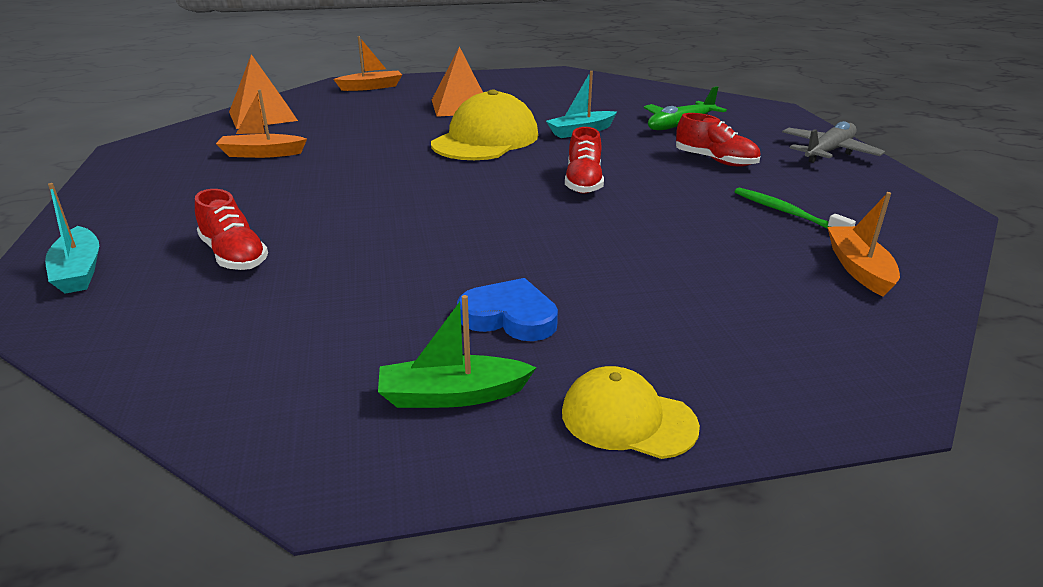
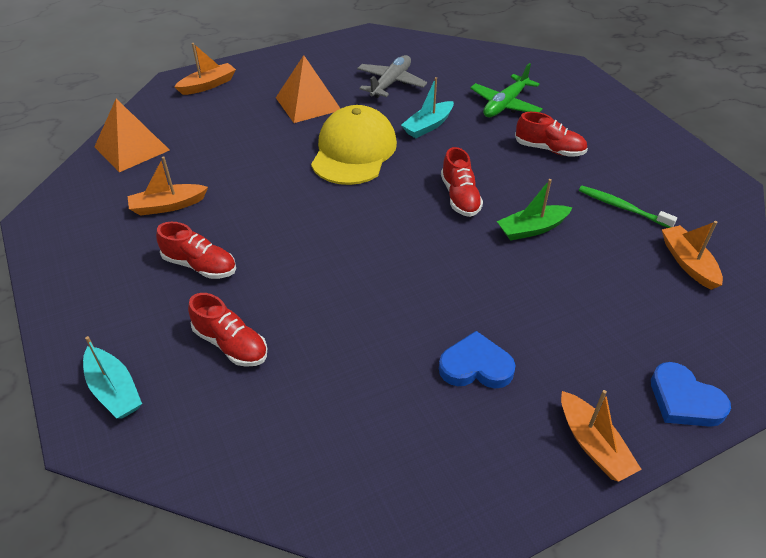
camera: 15 degrees left, 15 degrees up
(256, 196) = (200, 265): none -> red shoe
(452, 395) = (474, 452): green boat -> green boat (532, 229)
(628, 419) = (593, 444): yellow cap -> orange boat
(794, 397) = (684, 400): none -> blue heart
(828, 152) = (629, 122): grey plane -> grey plane (391, 83)

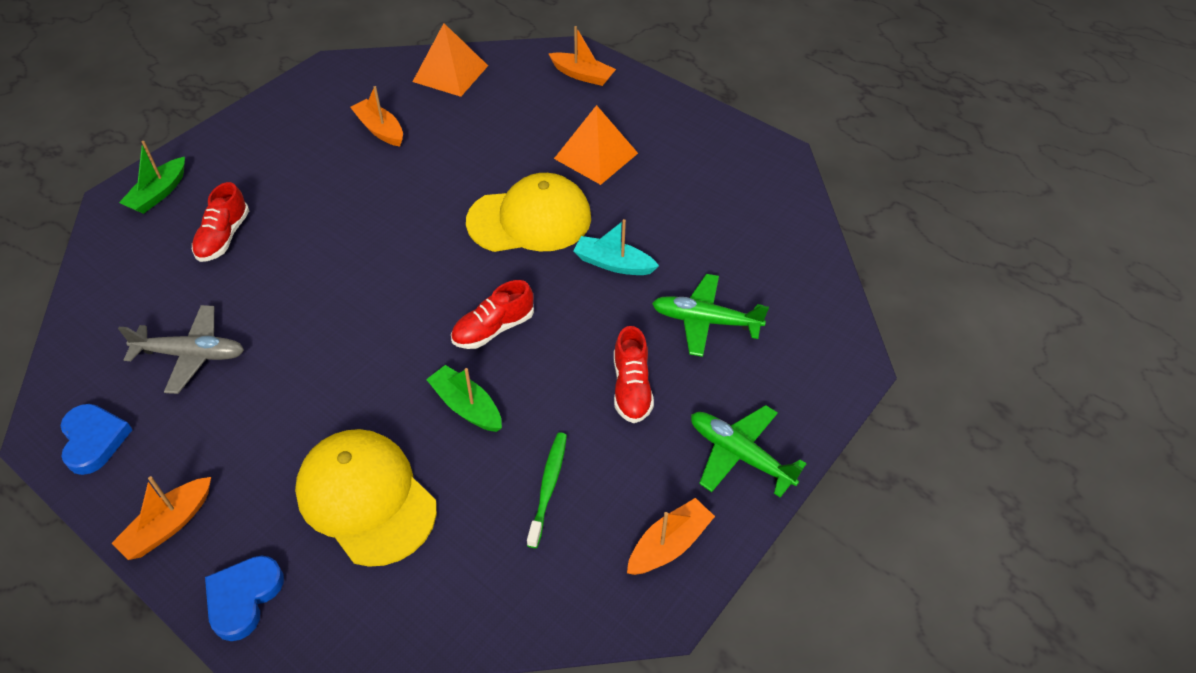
camera: 65 degrees right, 5 degrees up
(114, 390) = (158, 193): turquoise boat -> green boat
(200, 265) = (310, 181): red shoe -> none
(391, 83) = (682, 205): grey plane -> grey plane (192, 355)
(475, 366) = (244, 410): blue heart -> blue heart (94, 440)
(603, 304) = (366, 498): none -> yellow cap
(622, 124) = (739, 454): none -> green plane
(688, 263) = (470, 574): orange boat -> orange boat (669, 545)

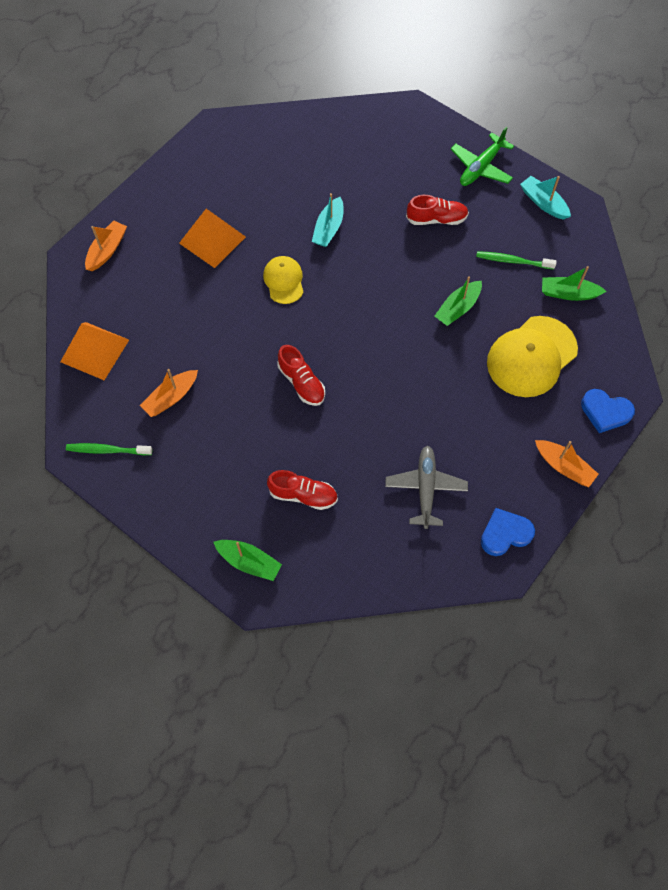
camera: 90 degrees left, 15 degrees up
(327, 88) = (108, 450): none -> green toothbrush
(478, 566) = (568, 293): none -> green boat
(493, 329) = (392, 297): red shoe -> red shoe (301, 383)
(530, 219) = (284, 281): yellow cap -> yellow cap, size x0.56
(669, 545) = (543, 203): orange boat -> turquoise boat
(705, 321) = (379, 179): green plane -> none

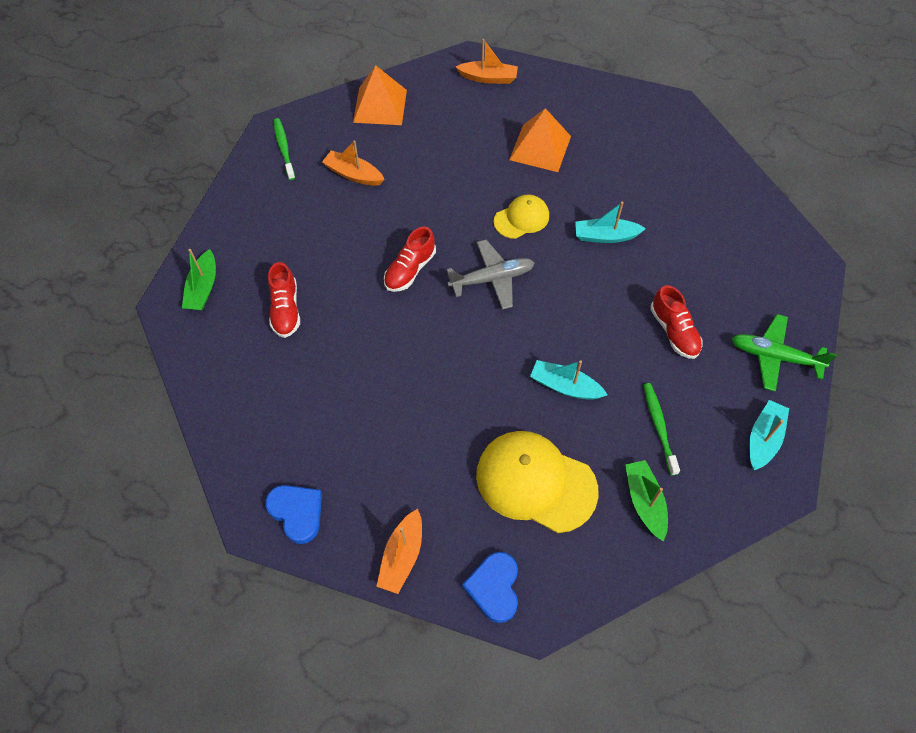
camera: 70 degrees right, 5 degrees down
(425, 488) = (327, 417): grey plane -> grey plane (492, 279)
(457, 308) = (565, 386): green boat -> turquoise boat

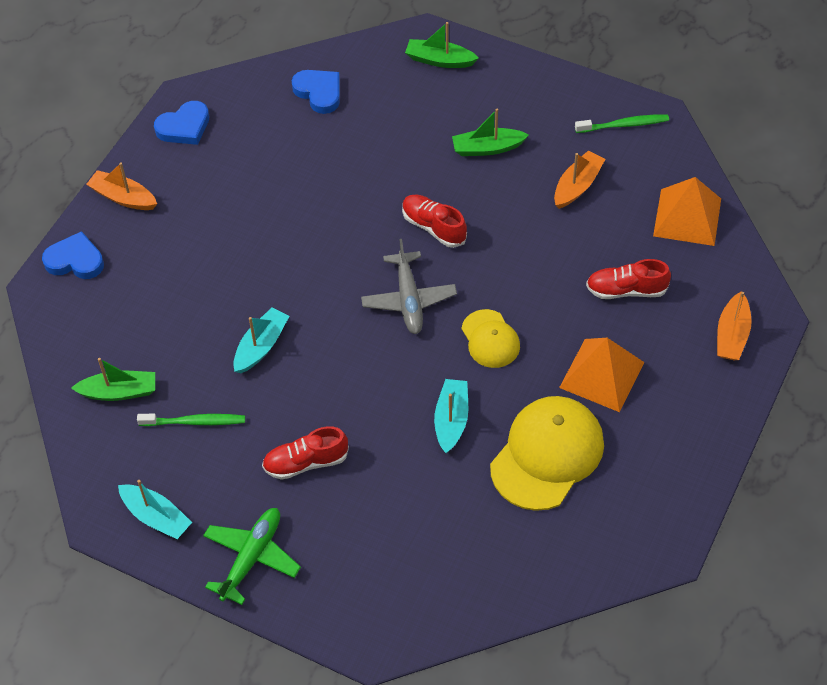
camera: 100 degrees right, 5 degrees down
(246, 387) = (319, 92): none -> blue heart
(286, 310) = (401, 123): red shoe -> red shoe (626, 290)
(314, 240) = (487, 148): none -> green boat
(535, 482) = (164, 305): yellow cap -> yellow cap (547, 454)

